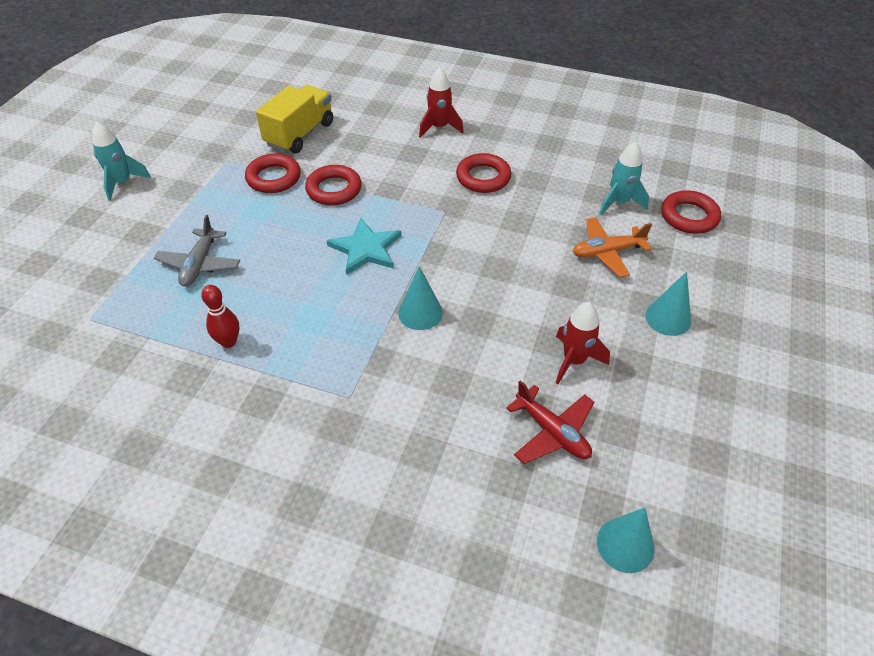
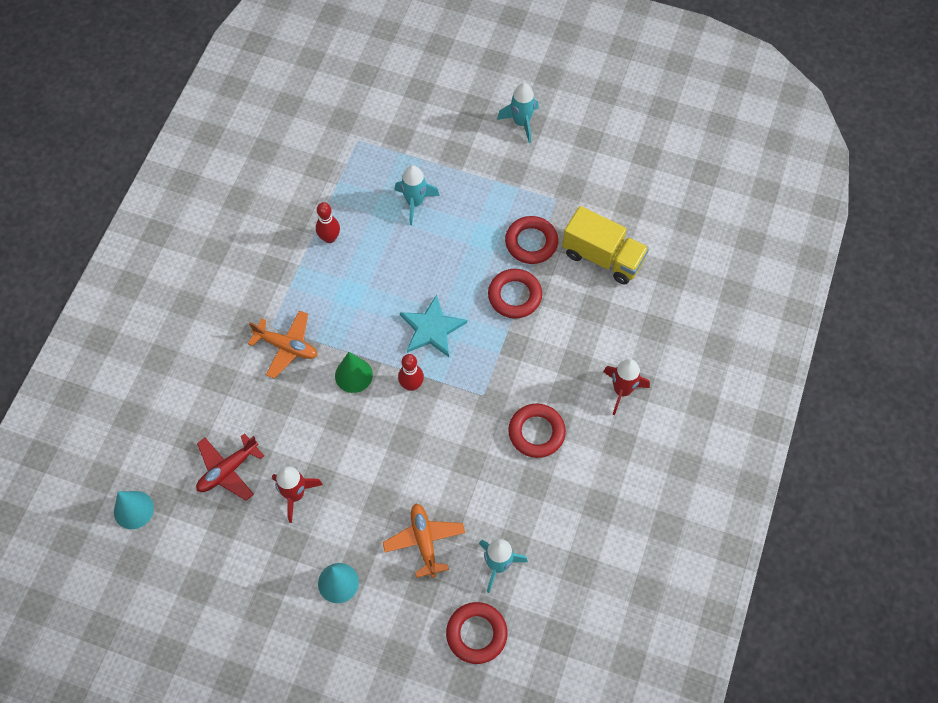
camera: 90 degrees right, 15 degrees up
(199, 264) = (415, 203): grey plane -> turquoise rocket
(379, 379) = (286, 347): none -> orange plane
(420, 313) = (353, 375): turquoise cone -> green cone
(433, 264) = (411, 385): none -> red bowling pin

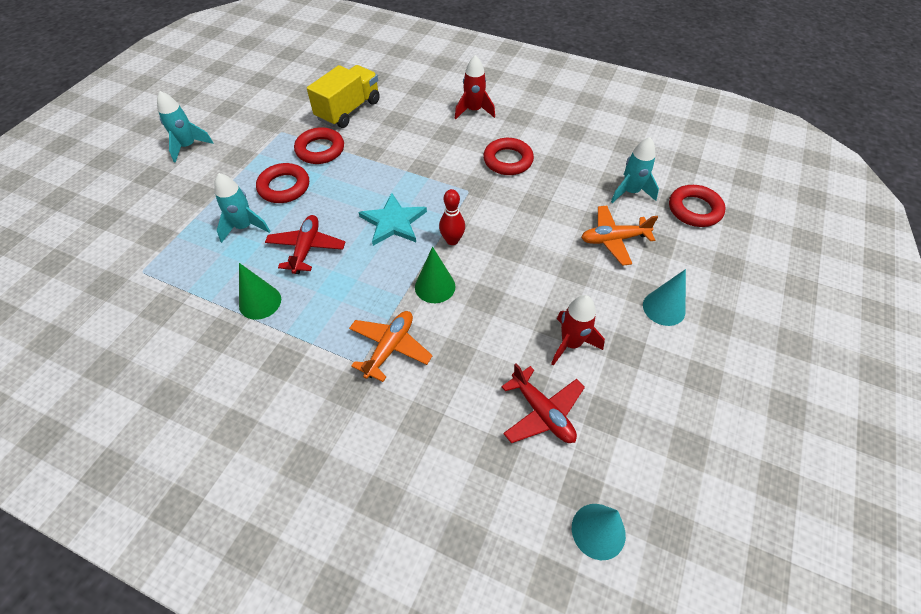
camera: 85 degrees left, 10 degrees down
(329, 238) = (260, 302): red bowling pin -> green cone
(392, 260) = (306, 248): none -> red plane
(514, 296) = (372, 164): red ring -> red ring (284, 187)

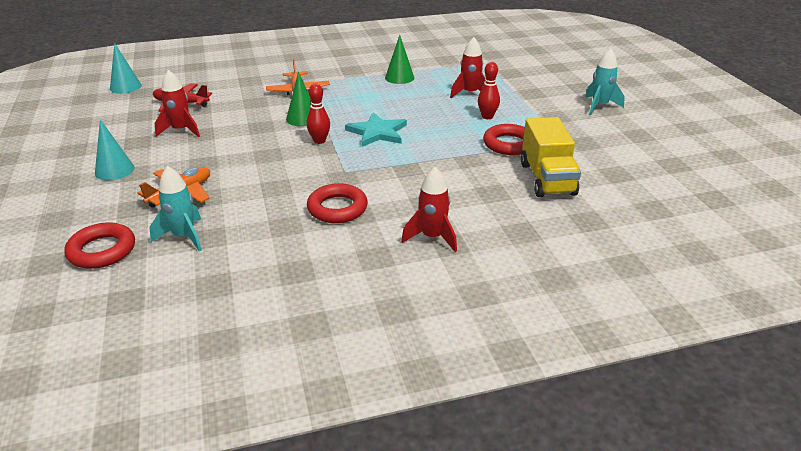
camera: 140 degrees right, 20 degrees down
(244, 227) = (470, 93): turquoise rocket -> red rocket
(284, 187) = (487, 117): red ring -> red bowling pin
(306, 248) = (413, 101): red plane -> none

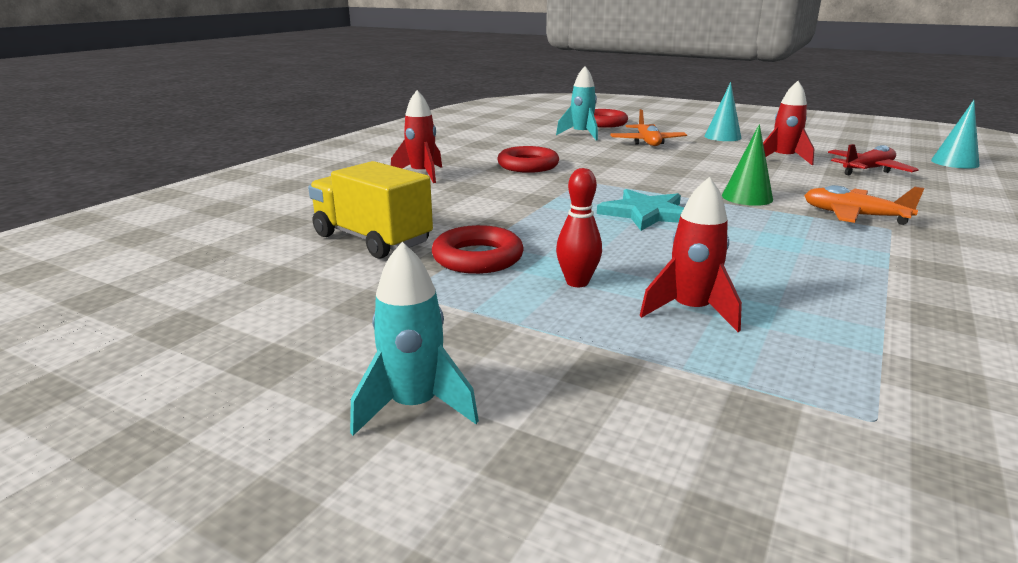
camera: 135 degrees right, 10 degrees down
(319, 141) = (670, 189): red bowling pin -> none
(399, 77) = (850, 288): green cone -> none

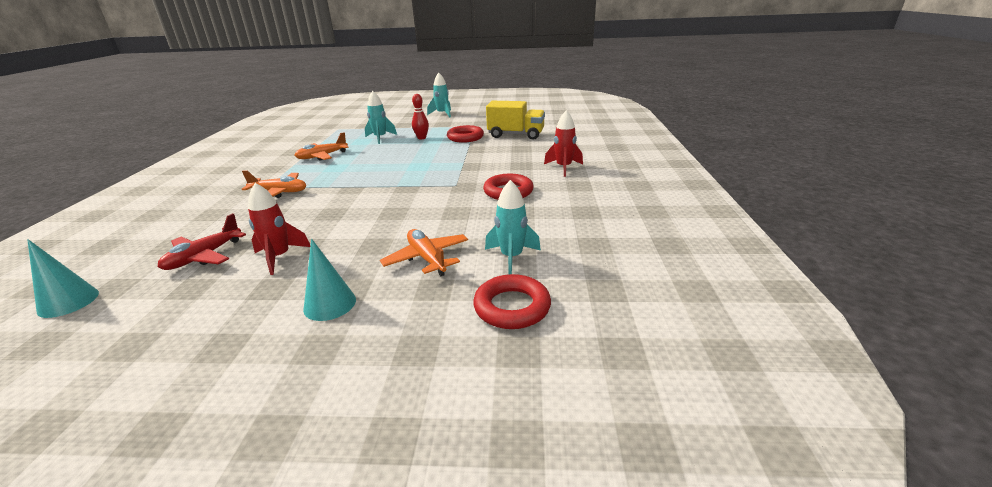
camera: 155 degrees right, 5 degrees up
(646, 213) = (404, 169): turquoise star -> none
(690, 311) = (380, 138): red rocket -> turquoise rocket
(747, 197) = (340, 194): green cone -> none
(834, 278) = (322, 156): none -> orange plane

